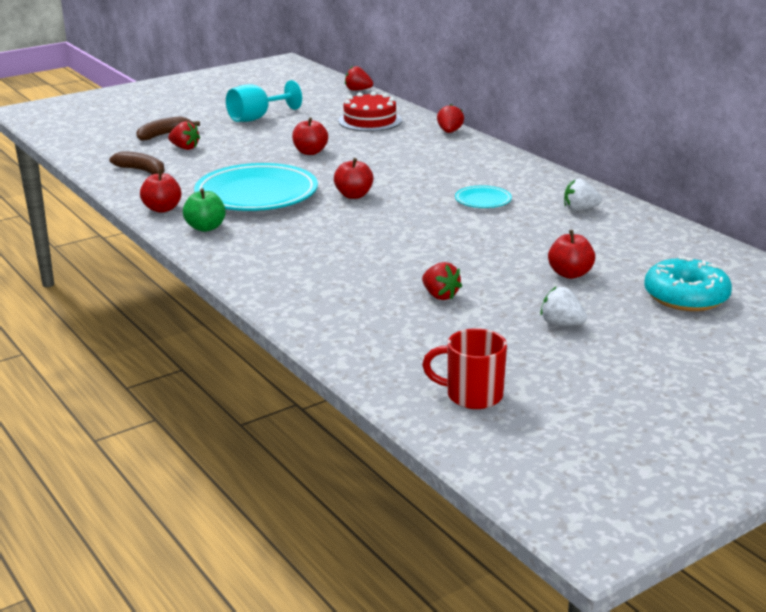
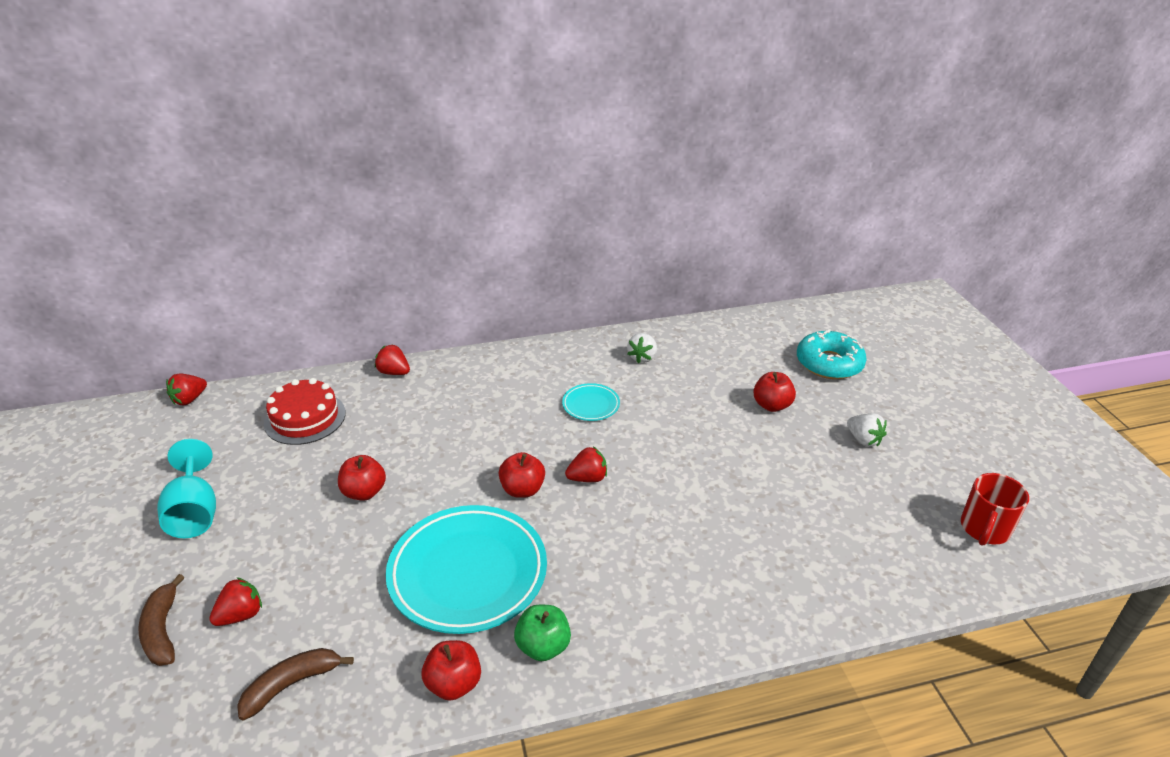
camera: 70 degrees left, 10 degrees up
(440, 295) = (793, 494): red strawberry -> red strawberry (587, 478)
(561, 324) = (863, 440): white strawberry -> white strawberry turned 90 degrees counterclockwise

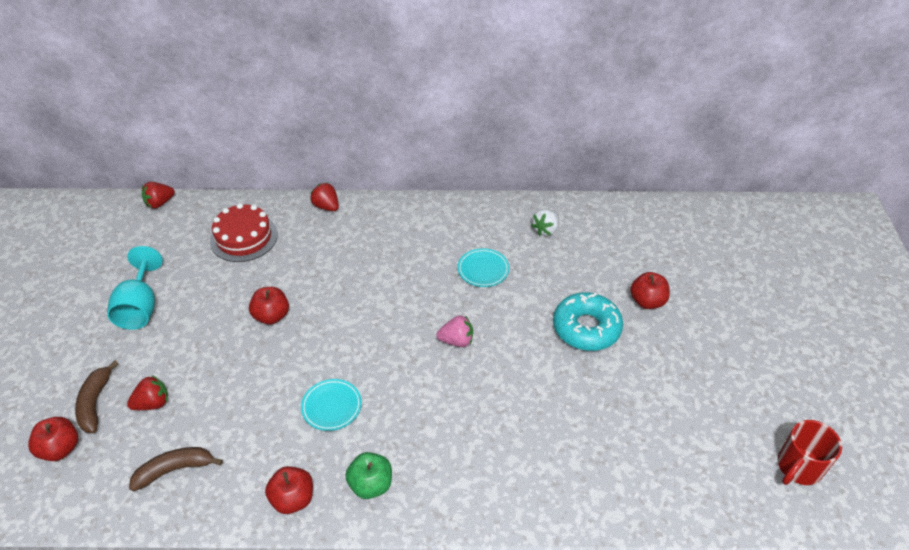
camera: 15 degrees right, 10 degrees up
(468, 573) = (331, 407): turquoise plate -> turquoise plate, size x0.46
(522, 489) = (399, 340): red apple -> red apple (60, 448)
(587, 478) = (456, 341): red strawberry -> pink strawberry
(829, 363) = (720, 267): turquoise donut -> turquoise donut (586, 328)
(863, 440) = (720, 353): white strawberry -> none

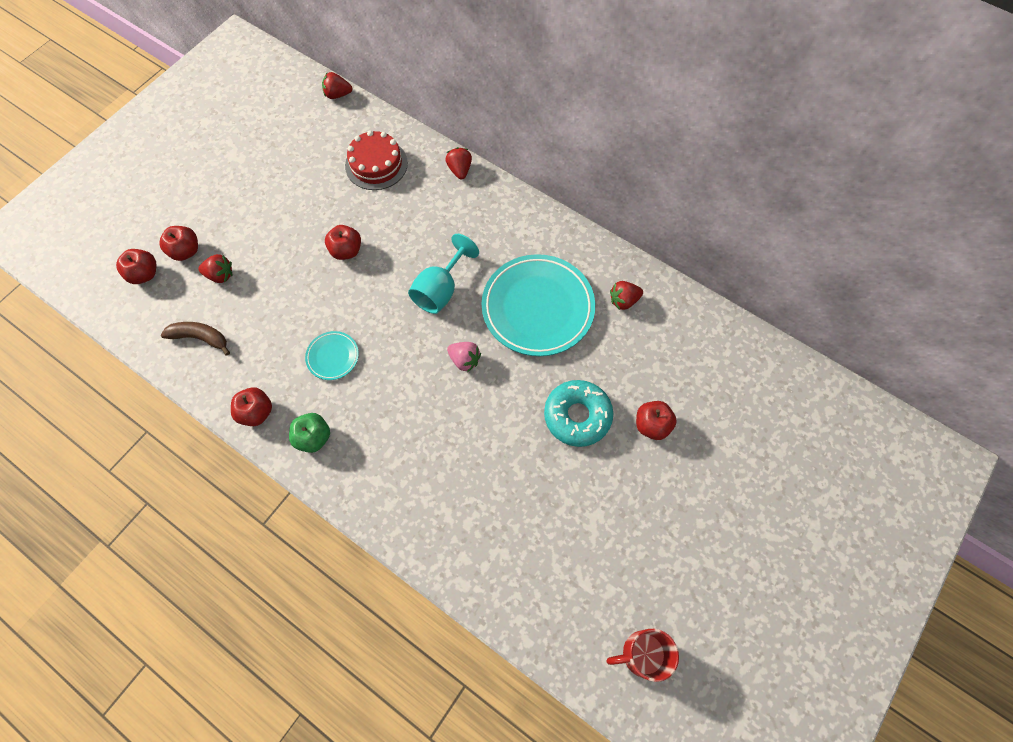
camera: 35 degrees right, 20 degrees up
(95, 403) = (186, 251): brown banana -> red apple
(140, 307) = (263, 186): turquoise goblet -> turquoise goblet (440, 290)
(483, 270) = (538, 308): turquoise plate -> turquoise plate, size x2.19
(545, 230) = (623, 300): white strawberry -> red strawberry

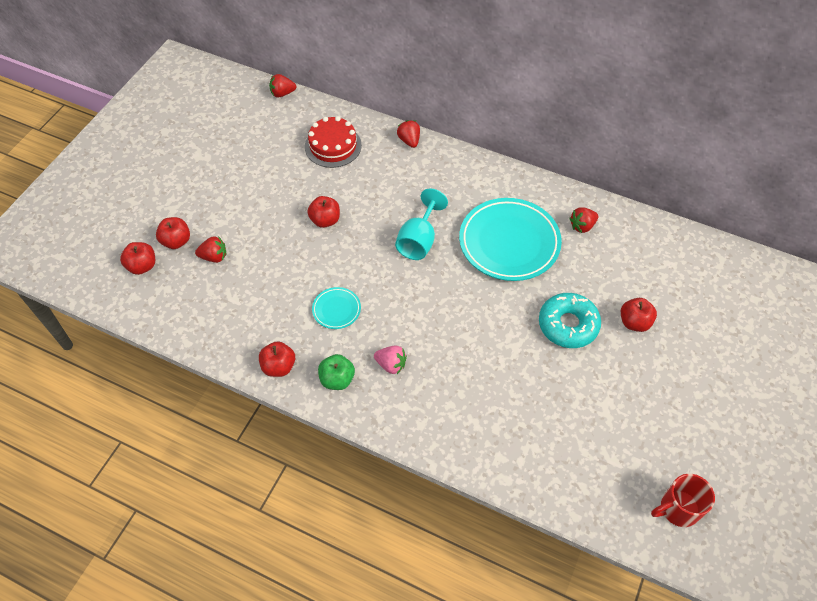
camera: 10 degrees left, 10 degrees down
(200, 338) = (209, 312): brown banana -> none
(464, 360) = (456, 294): pink strawberry -> pink strawberry (391, 365)

